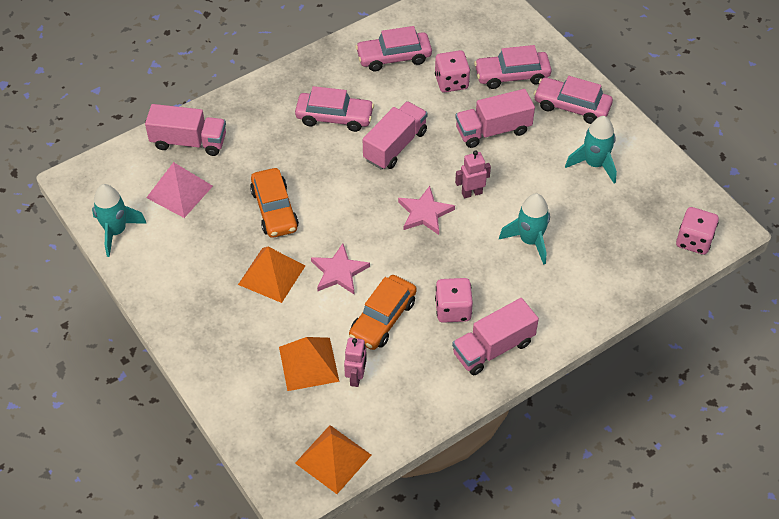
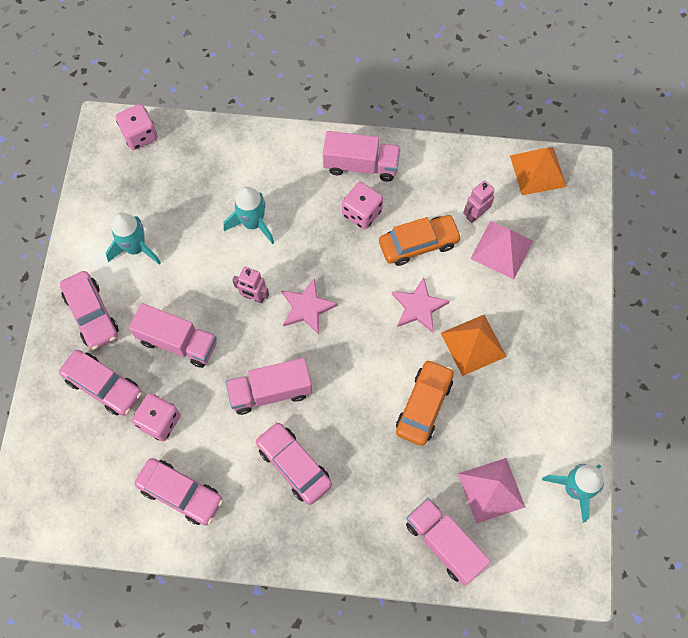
camera: 140 degrees left, 15 degrees up
(308, 364) = (502, 249): orange pyramid -> pink pyramid

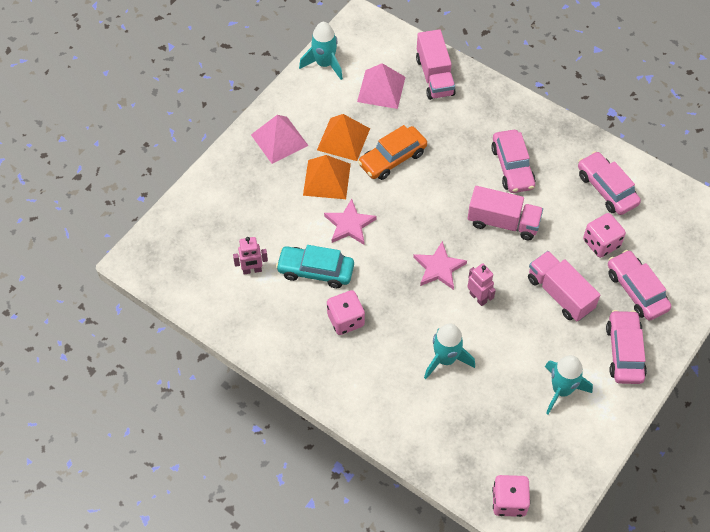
camera: 150 degrees left, 10 degrees down
(361, 165) = (318, 362): pink truck -> none
(418, 244) = (315, 271): orange car -> turquoise car
(502, 249) = (252, 233): pink pyramid -> pink pyramid (279, 140)
(537, 171) = (172, 278): orange pyramid -> orange pyramid (343, 139)

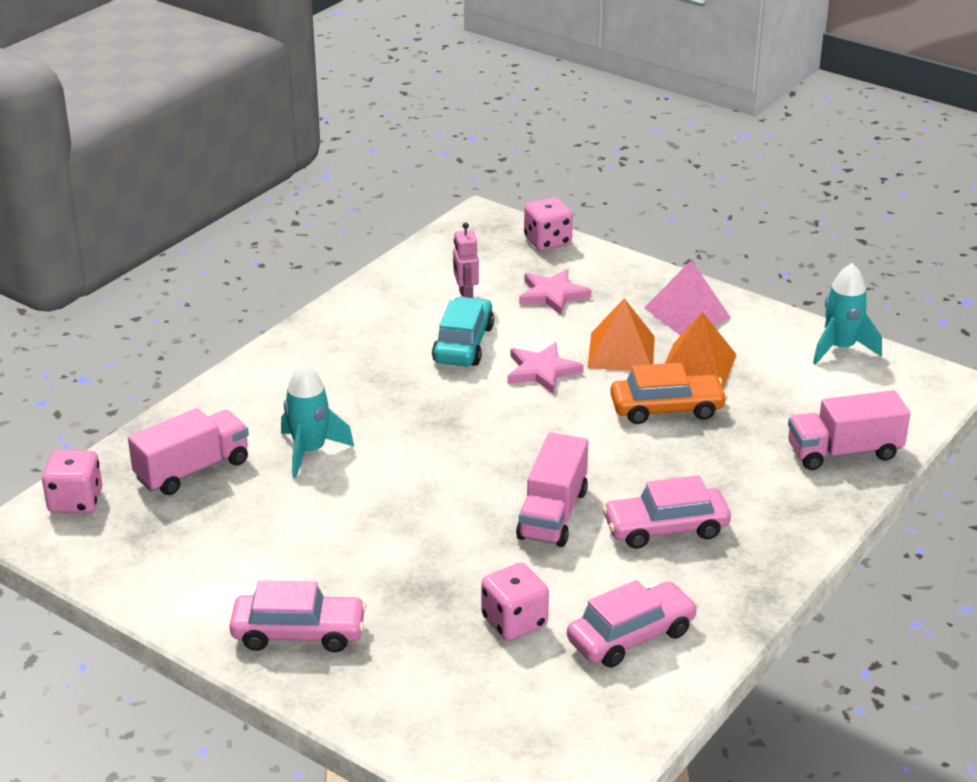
camera: 90 degrees right, 25 degrees down
(345, 320) = (383, 368): pink dice -> pink dice (547, 241)
(381, 89) = (803, 400): pink pyramid -> none
(392, 158) = (667, 409): orange car -> orange car turned 120 degrees clockwise
(439, 268) = (466, 449): pink star -> pink star (552, 294)
(478, 297) = (412, 484): pink robot -> none
(560, 294) = (415, 568): pink truck -> pink truck (192, 470)
(561, 390) = (240, 560): turquoise rocket -> none
(636, 290) = (417, 657): pink car -> none

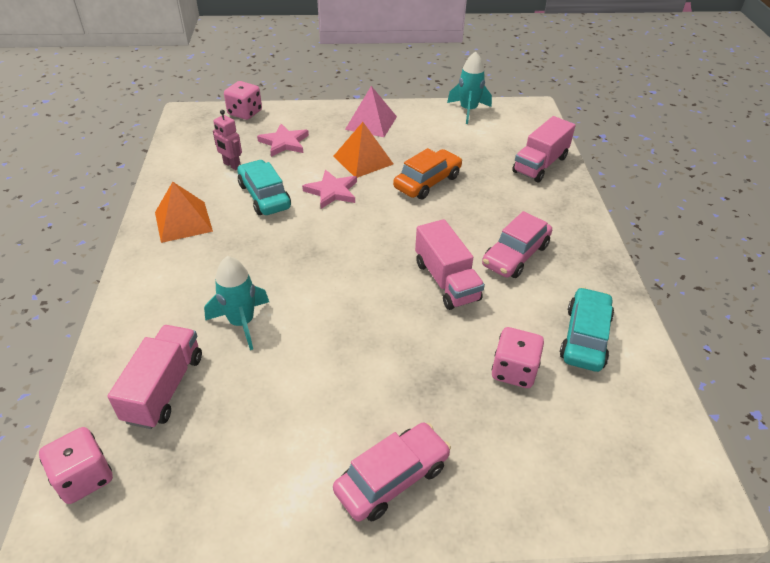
camera: 40 degrees left, 10 degrees up
(631, 636) = (585, 337): pink car -> turquoise car
(697, 365) = (412, 150): orange pyramid -> orange pyramid (183, 221)

